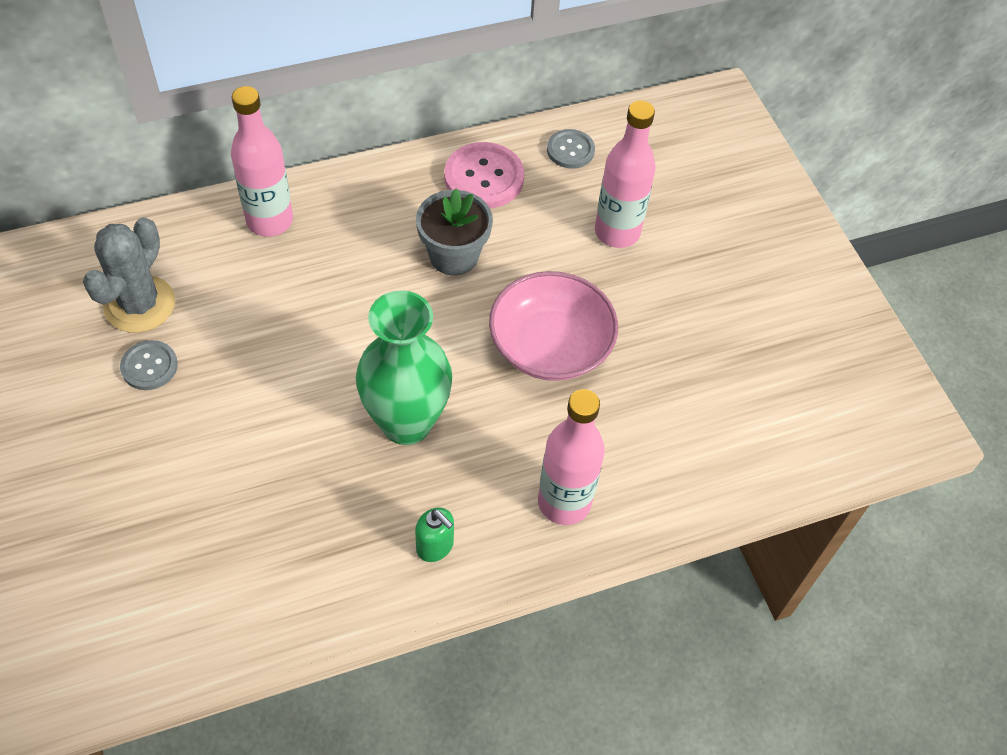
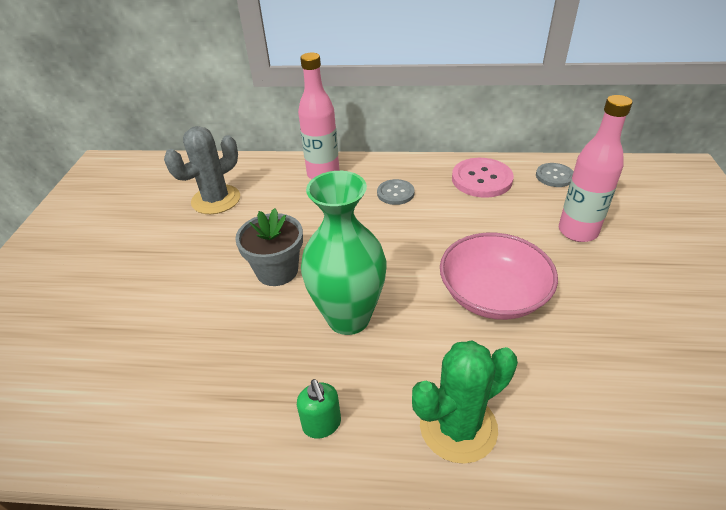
camera: 30 degrees right, 15 degrees down
(149, 366) = (197, 234): grey button -> grey button (395, 193)
(453, 255) = (439, 218): grey flower pot -> grey flower pot (277, 271)
(564, 502) = (458, 427): pink bottle -> green cactus

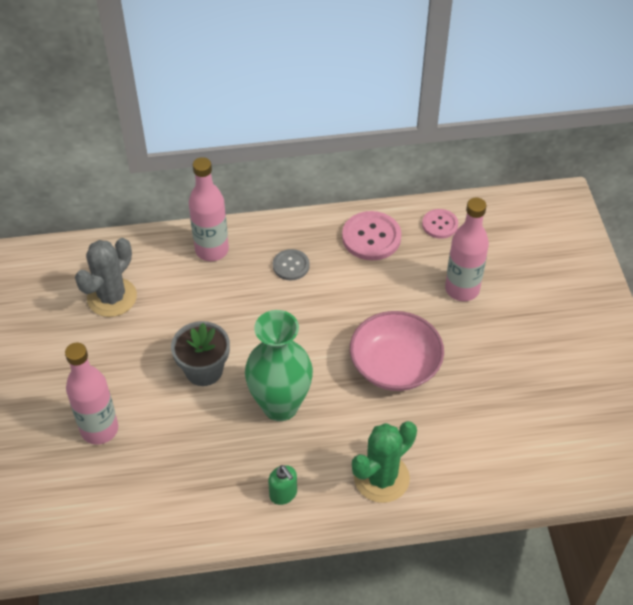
camera: 15 degrees left, 10 degrees up
(143, 312) = (99, 429): none -> pink bottle
(554, 176) = (440, 224): grey button -> pink button

